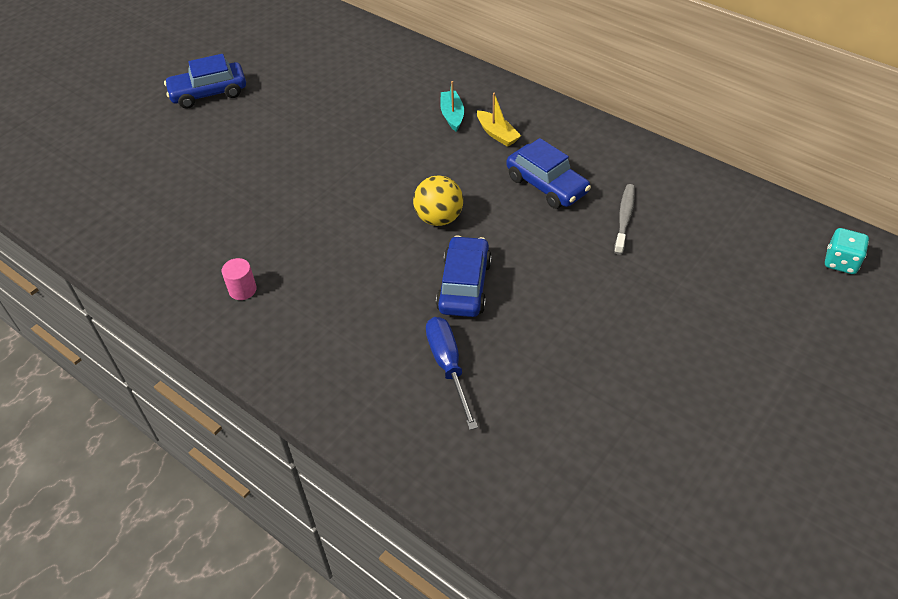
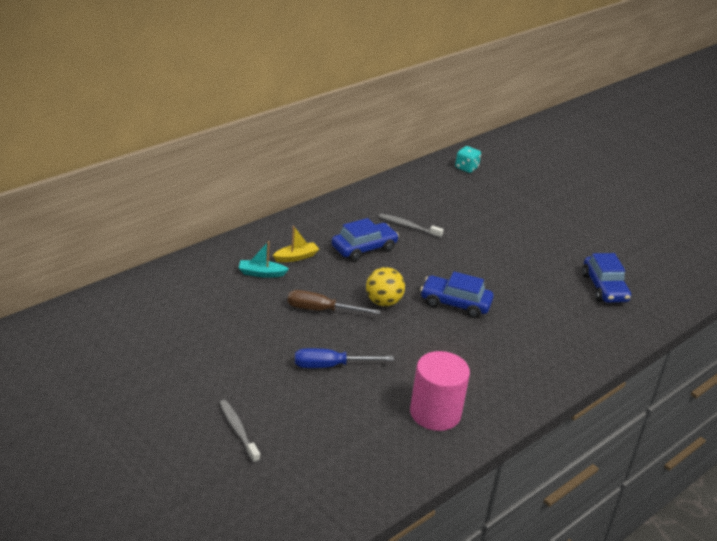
camera: 85 degrees left, 15 degrees down
(193, 150) = (238, 430): none -> grey toothbrush
(208, 93) = (147, 413): blue car -> blue car (604, 288)
(242, 290) = (435, 413): pink cylinder -> pink cylinder, size x2.20
(402, 171) = (321, 310): none -> brown screwdriver
(448, 366) = (526, 323): blue screwdriver -> blue screwdriver (330, 366)

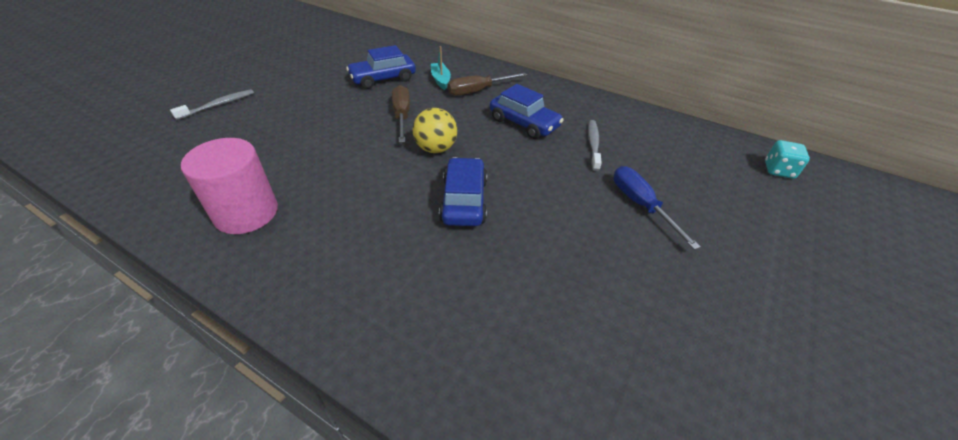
camera: 75 degrees right, 10 degrees up
(296, 257) = (478, 91): yellow boat -> brown screwdriver
(330, 366) = (316, 134): blue screwdriver -> blue screwdriver (641, 205)
(604, 288) = (619, 374): blue car -> blue car (383, 79)

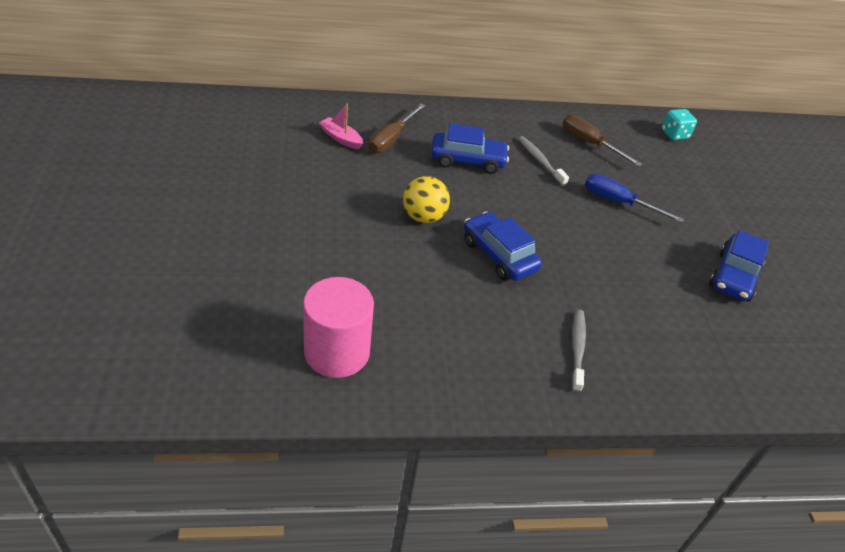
camera: 40 degrees left, 0 degrees up
(218, 105) = (135, 261): grey toothbrush -> grey toothbrush (577, 349)
(383, 79) = (280, 158): blue car -> blue car (734, 276)
(402, 116) = (353, 195): brown screwdriver -> brown screwdriver (589, 143)
(440, 80) = (341, 138): turquoise boat -> pink boat

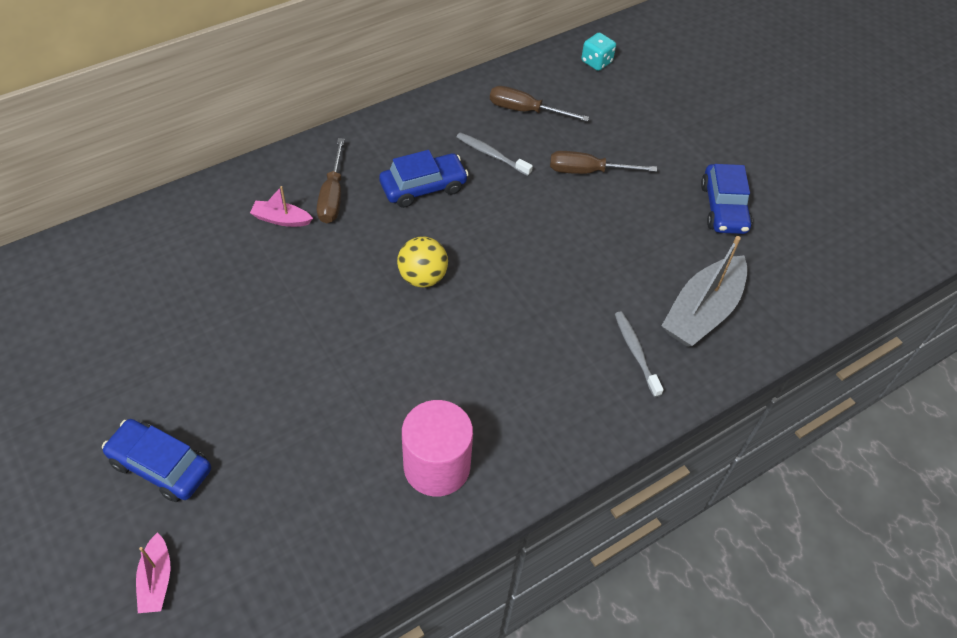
camera: 25 degrees left, 10 degrees up
(59, 324) = (156, 580): none -> pink boat
(499, 255) = (516, 286): blue car -> blue car (161, 466)
(618, 202) = (588, 171): blue screwdriver -> brown screwdriver
(664, 345) = (702, 312): none -> grey boat

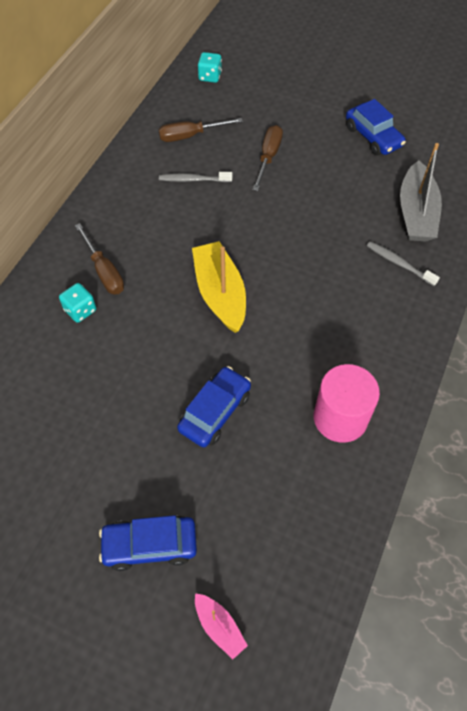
camera: 30 degrees left, 5 degrees up
(281, 219) = (80, 310): pink boat -> turquoise dice
(422, 277) = (220, 293): yellow ball -> yellow boat
(423, 187) = (165, 229): blue car -> blue car (215, 412)
(588, 171) = (268, 157): brown screwdriver -> brown screwdriver turned 135 degrees clockwise

